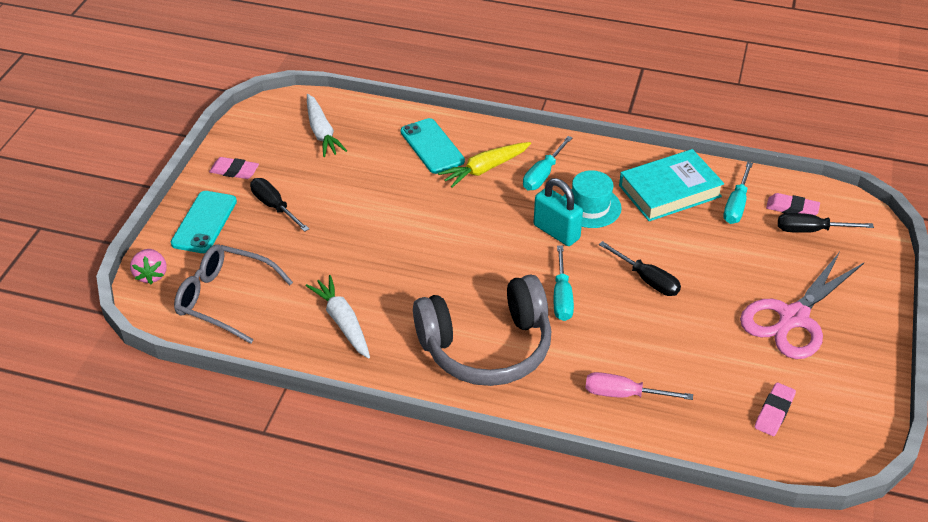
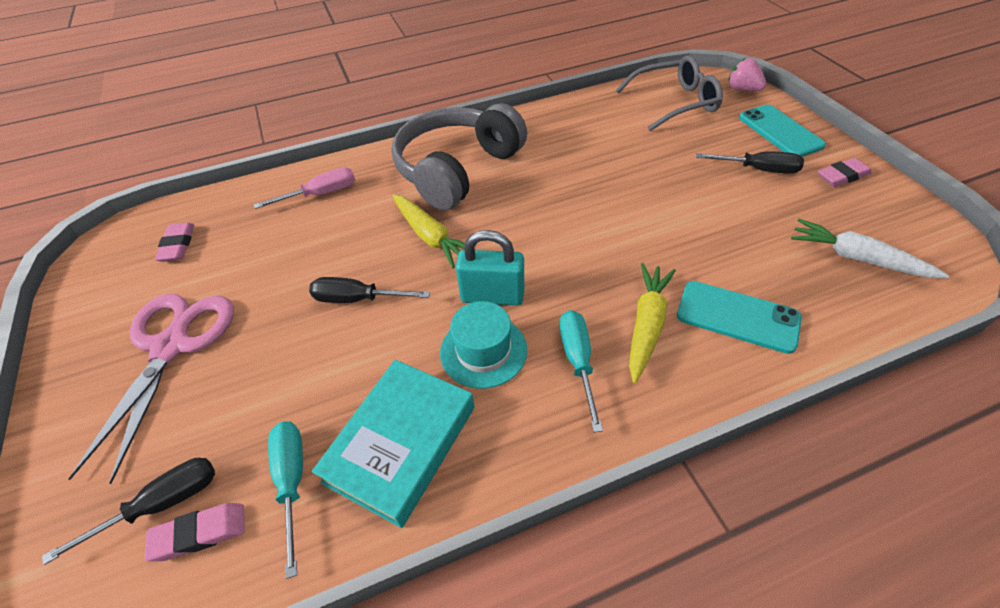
camera: 145 degrees right, 5 degrees up
(342, 322) = (579, 131): white carrot -> none
(562, 297) = (430, 236): turquoise screwdriver -> yellow carrot

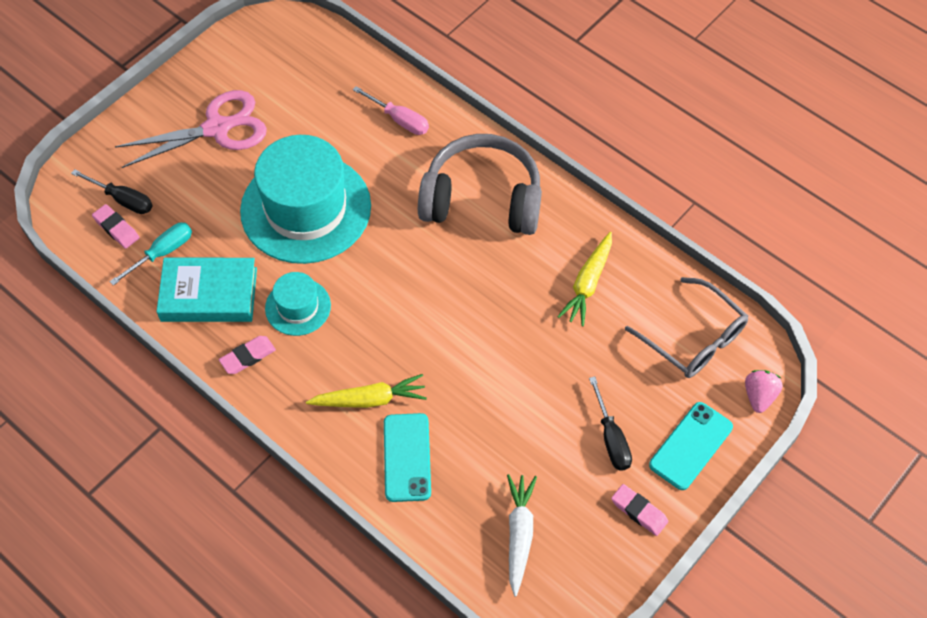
camera: 60 degrees right, 10 degrees up
(178, 245) = (299, 66): pink eraser -> pink eraser (248, 357)
(357, 299) = (306, 208): black screwdriver -> turquoise hat
(430, 236) = (390, 221): yellow carrot -> yellow carrot (588, 284)
(492, 296) = (349, 290): turquoise padlock -> none
(578, 361) = (316, 367): turquoise screwdriver -> none

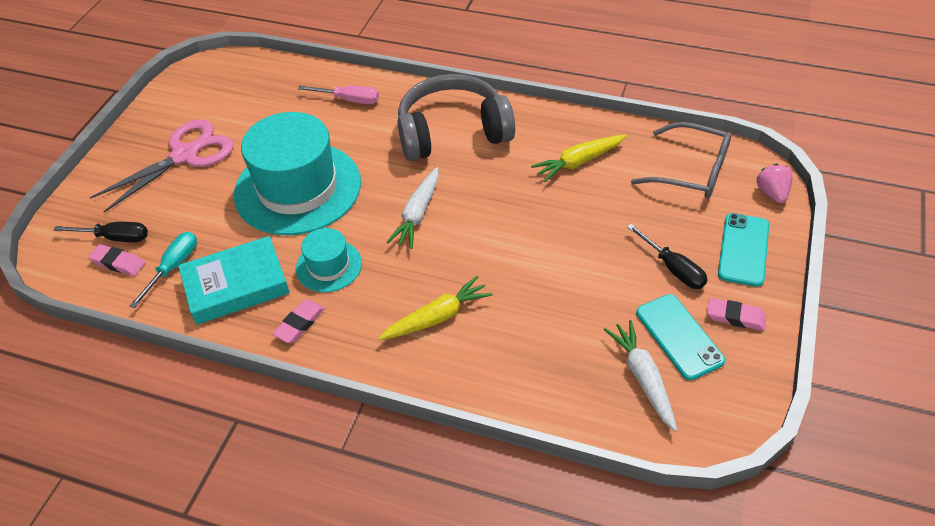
camera: 20 degrees left, 10 degrees down
(403, 282) = (417, 214): none -> white carrot
(407, 457) = (499, 352): turquoise phone -> turquoise phone (679, 336)
(588, 284) = (578, 162): yellow carrot -> yellow carrot turned 60 degrees clockwise

